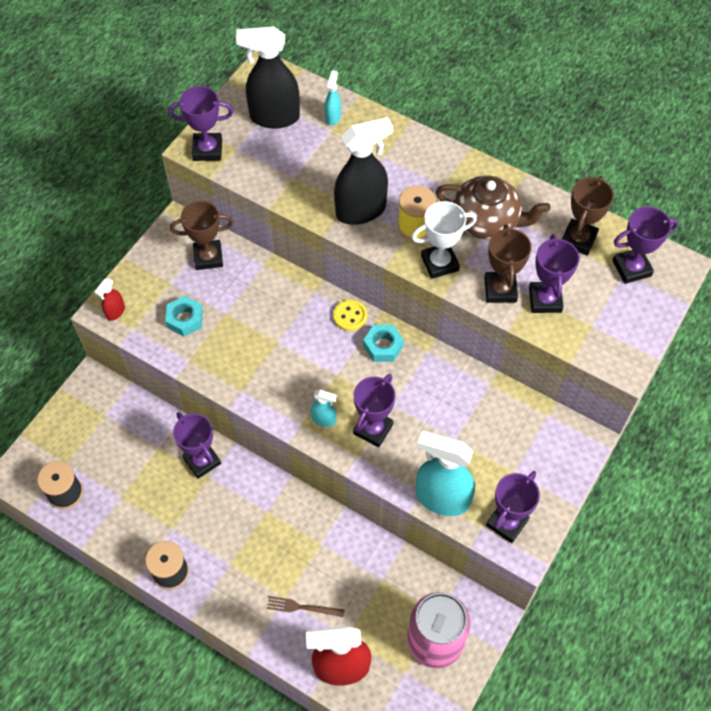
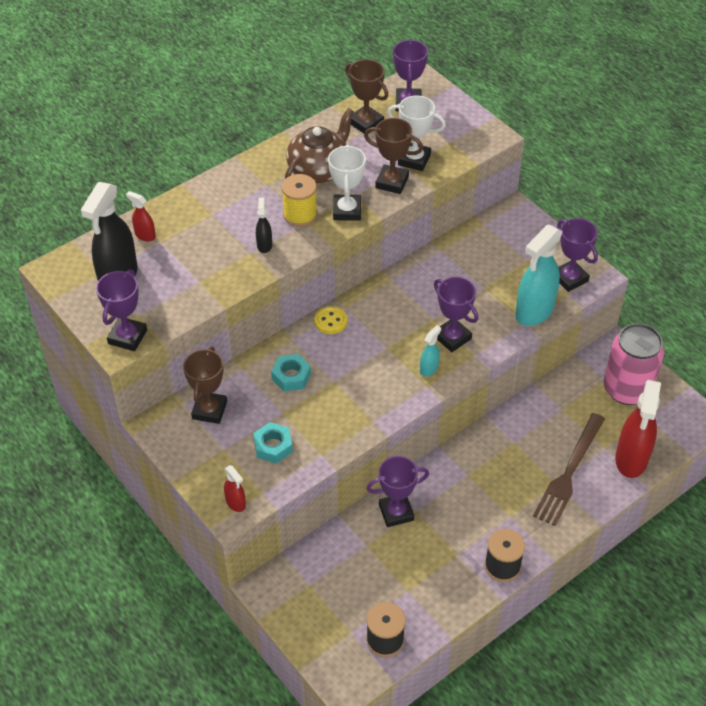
camera: 70 degrees left, 10 degrees down
(302, 607) = (569, 472): brown fork -> brown fork, size x1.98
(333, 117) = (145, 235): turquoise spray bottle -> red spray bottle
(361, 211) = (264, 245): black spray bottle -> black spray bottle, size x0.46
(383, 346) = (372, 307): turquoise nut -> turquoise nut (291, 376)
(545, 300) = (414, 160): purple trophy -> white trophy

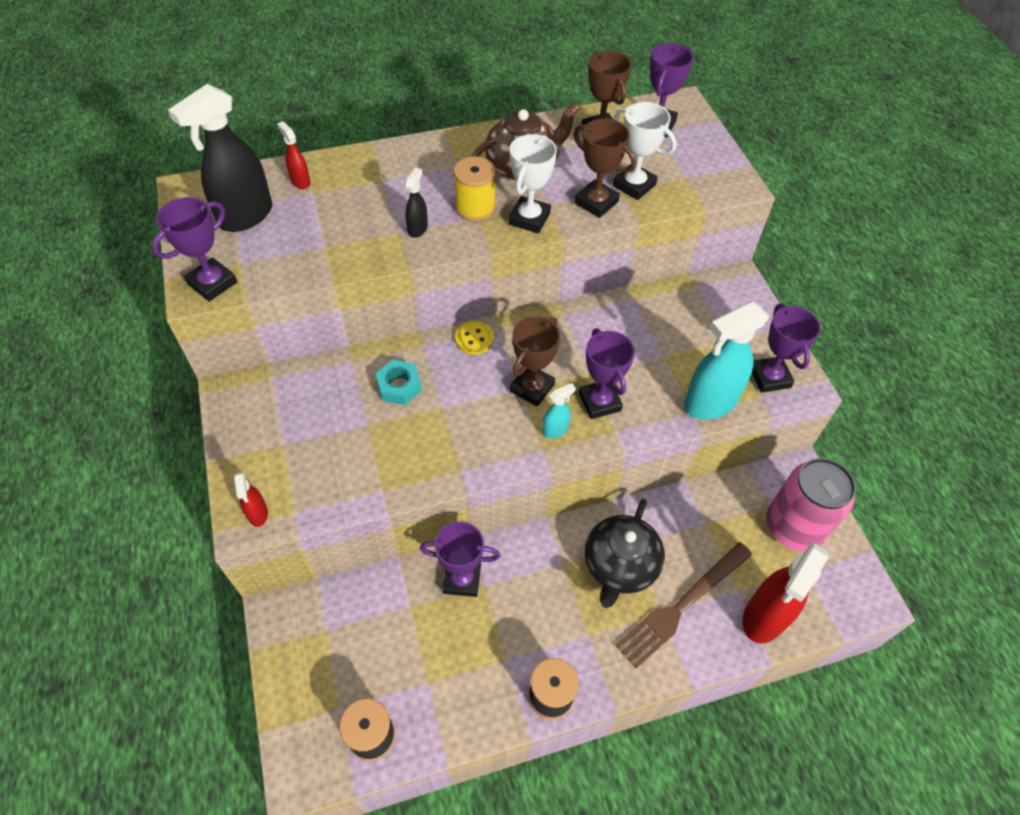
camera: 20 degrees right, 5 degrees up
(209, 410) = (293, 395): brown trophy -> brown trophy (532, 388)
(273, 446) = (335, 460): turquoise nut -> none
(511, 461) = (620, 566): none -> black teapot

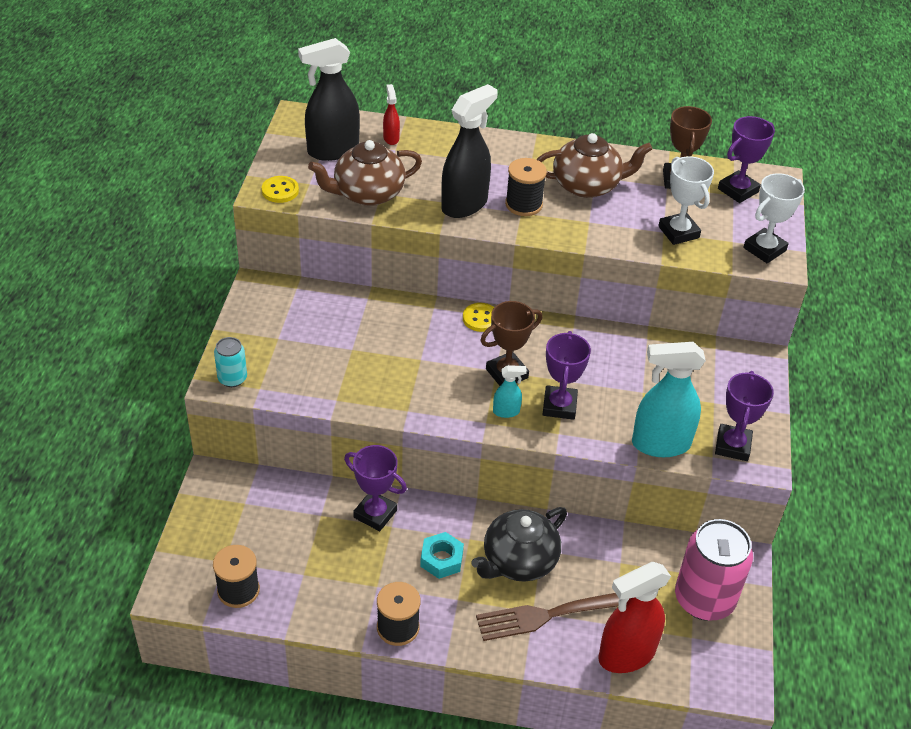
camera: 25 degrees right, 10 degrees down
(212, 283) = (280, 191): purple trophy -> yellow button
(258, 514) = (232, 378): red spray bottle -> turquoise can
(310, 252) = (367, 194): none -> brown teapot
(399, 386) = (395, 331): turquoise nut -> turquoise nut (441, 559)
(418, 229) = (464, 204): black spray bottle -> black spray bottle, size x2.16
(475, 208) = (523, 204): yellow spool -> black spool
(529, 219) = (565, 228): white trophy -> white trophy (764, 249)
(596, 202) = (633, 234): brown trophy -> none

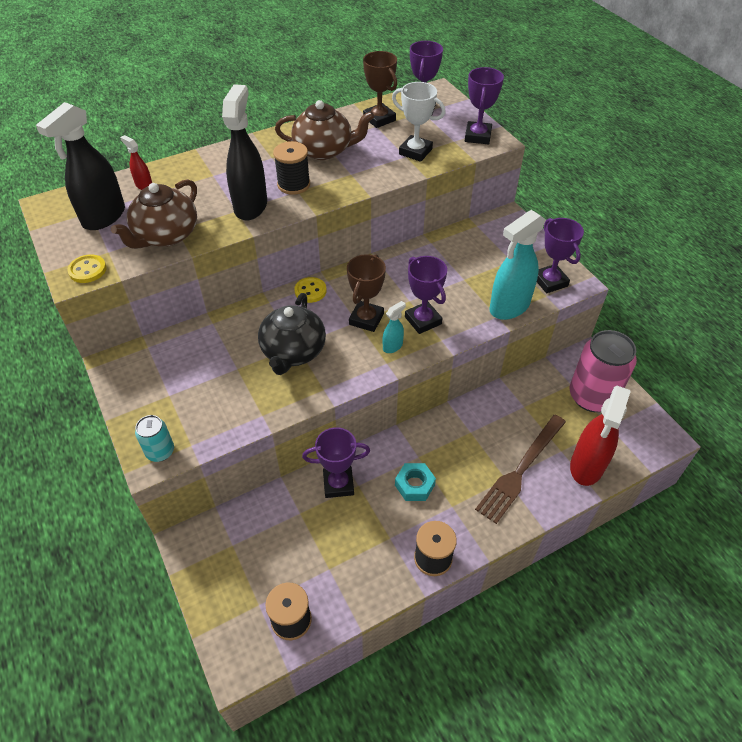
camera: 35 degrees left, 5 degrees up
(518, 561) = (464, 450): black teapot -> black teapot (293, 352)
(587, 185) = (324, 150): brown teapot -> brown teapot turned 45 degrees clockwise
(764, 249) = (477, 136): white trophy -> purple trophy

